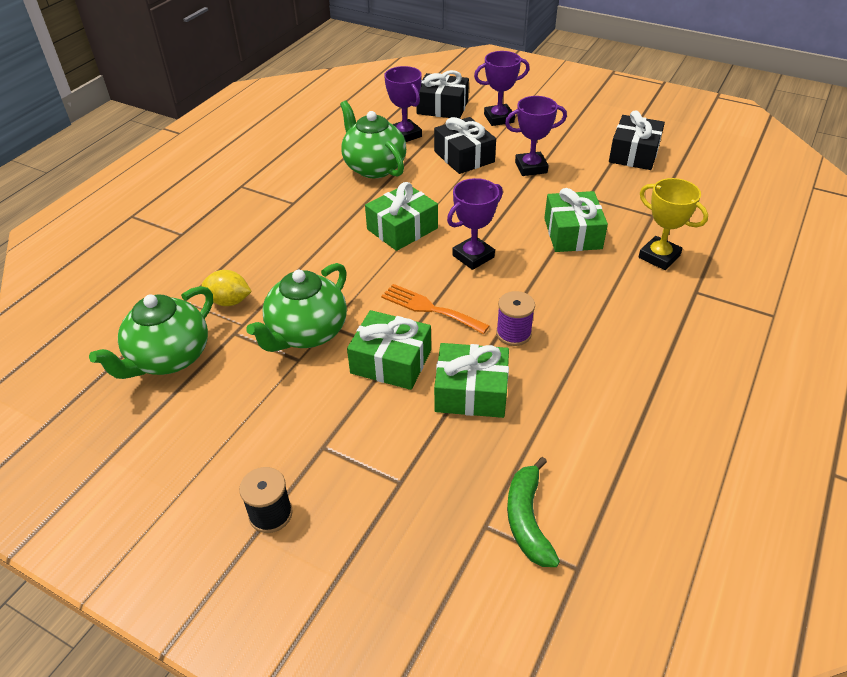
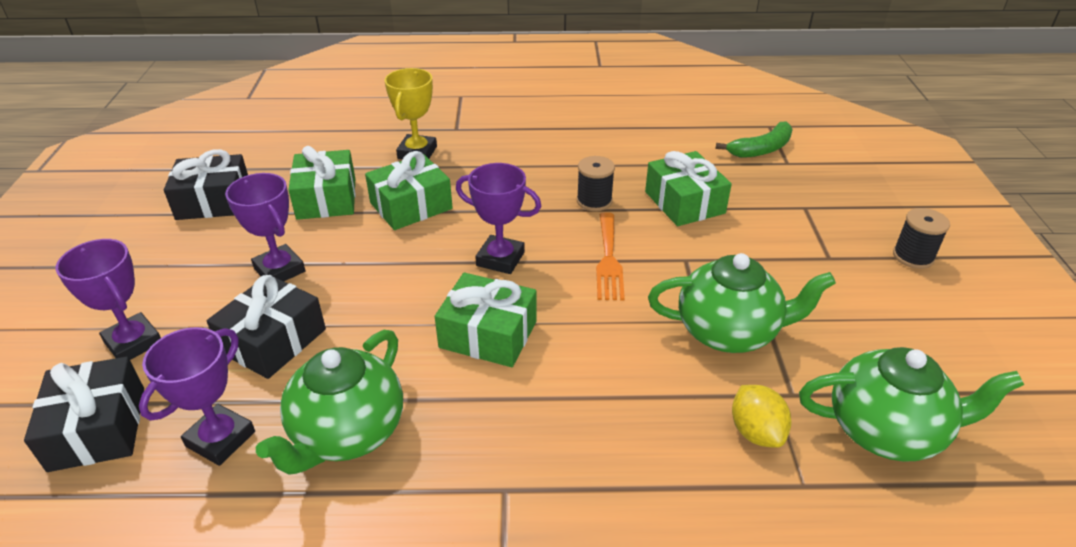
camera: 120 degrees left, 5 degrees down
(391, 361) = (701, 257): green gift -> green gift (326, 198)
(513, 333) = (594, 201): purple spool -> black spool

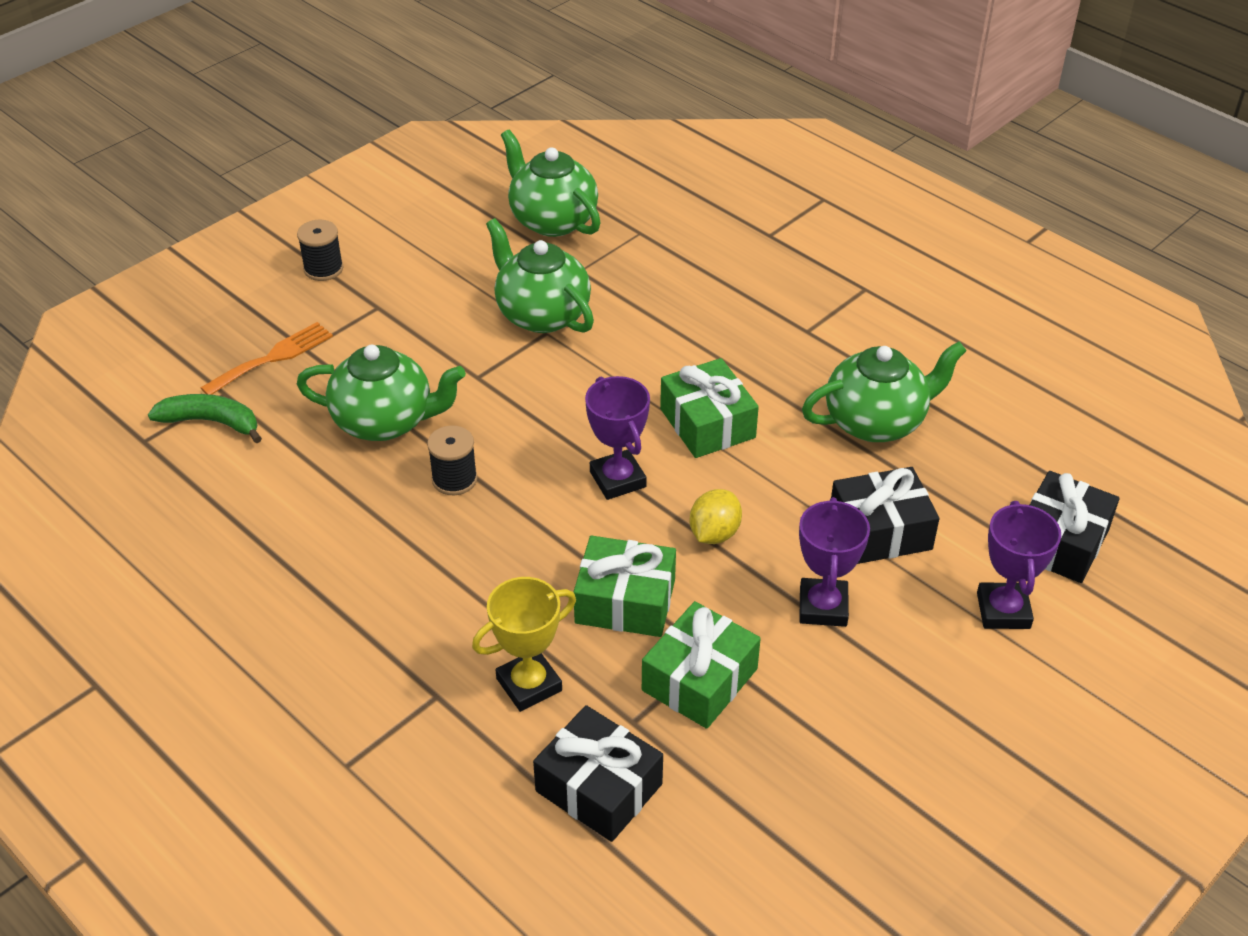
camera: 135 degrees left, 5 degrees up
(214, 201) = (827, 772): black gift -> black gift (598, 787)
(220, 439) = (969, 474): purple trophy -> none
(608, 260) = (535, 417): orange fork -> orange fork (273, 358)
(684, 202) = (385, 421): green gift -> green teapot
(756, 432) = (623, 264): yellow lemon -> yellow lemon (714, 533)

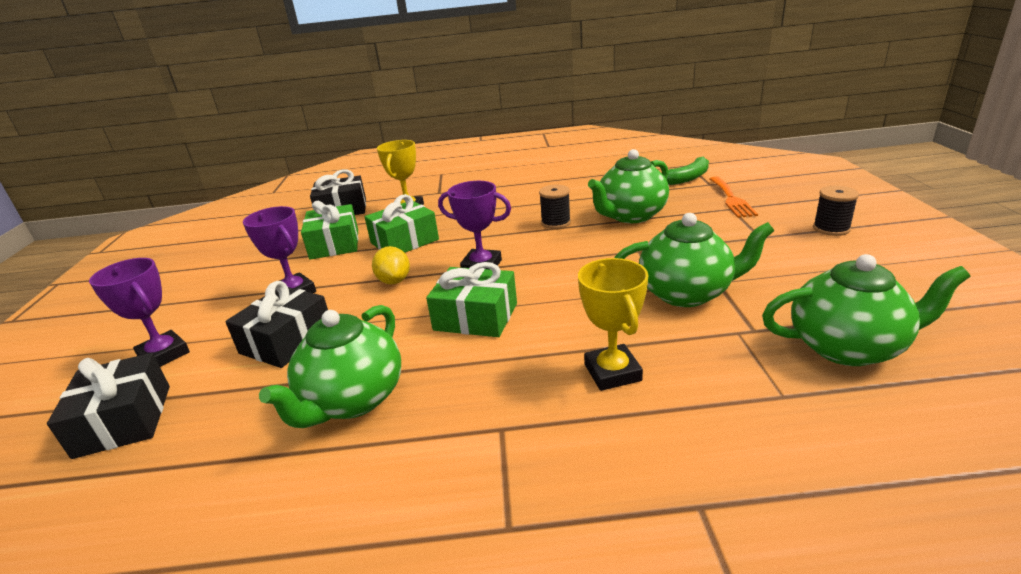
camera: 135 degrees right, 15 degrees down
(695, 309) = (612, 372): none -> yellow trophy

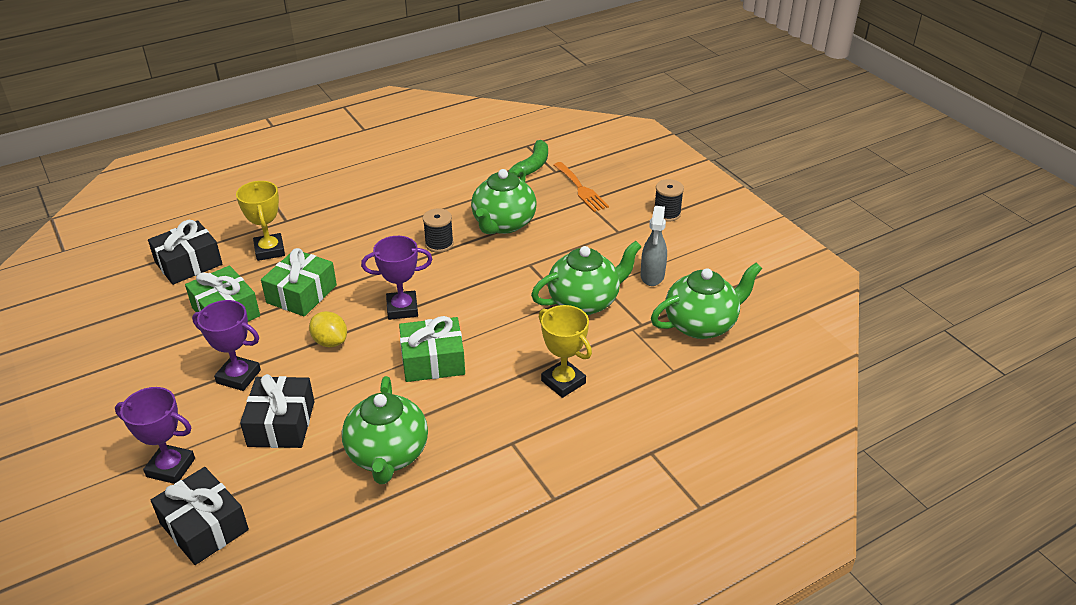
camera: 30 degrees left, 10 degrees up
(789, 283) = (652, 276): none -> grey spray bottle

